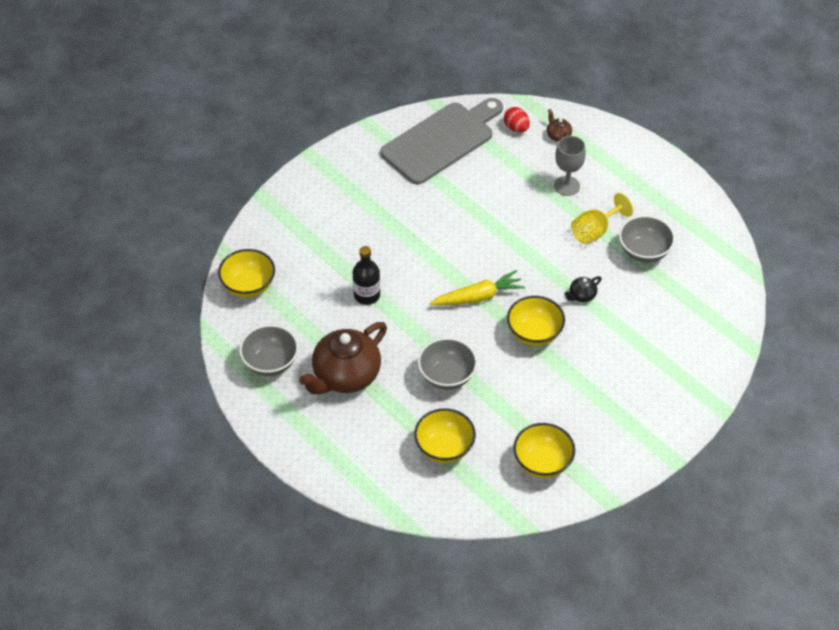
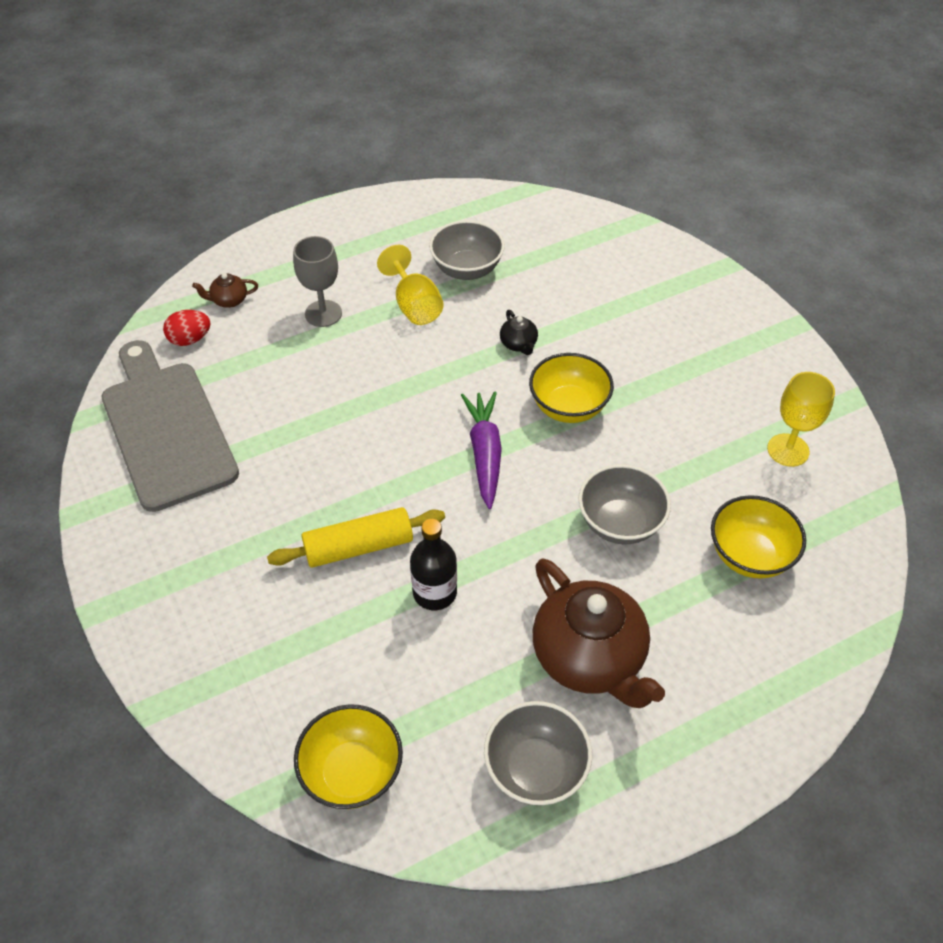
camera: 75 degrees left, 0 degrees up
(387, 253) = (359, 547): none -> yellow rolling pin
(478, 297) = (485, 453): yellow carrot -> purple carrot
(542, 463) = (788, 450): yellow bowl -> yellow goblet

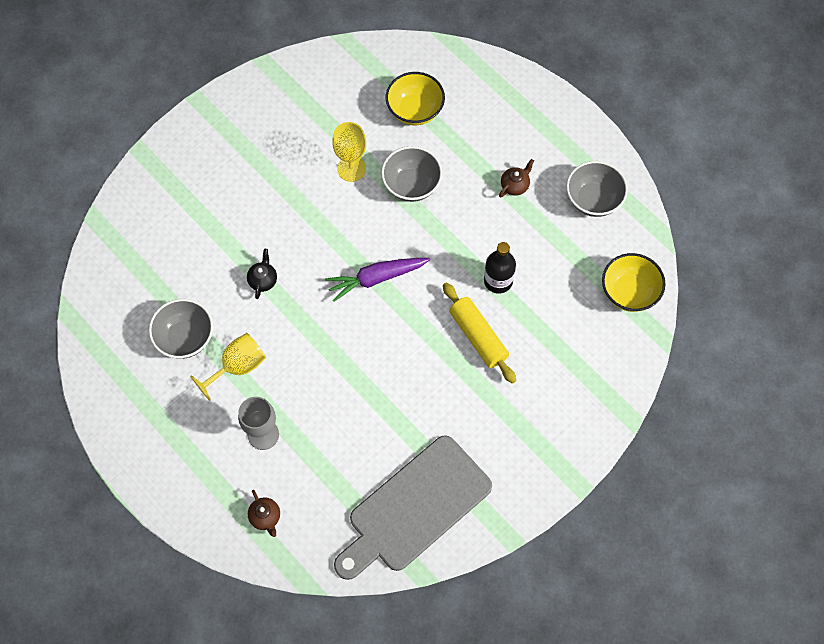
camera: 105 degrees left, 15 degrees up
(190, 339) = (318, 530): red egg -> none
(518, 344) = (263, 280): black teapot -> black teapot turned 45 degrees counterclockwise
(568, 407) = (318, 234): yellow bowl -> none
(589, 657) = (515, 185): brown teapot -> brown teapot, size x0.42
(788, 450) = (322, 96): yellow goblet -> yellow goblet (351, 168)

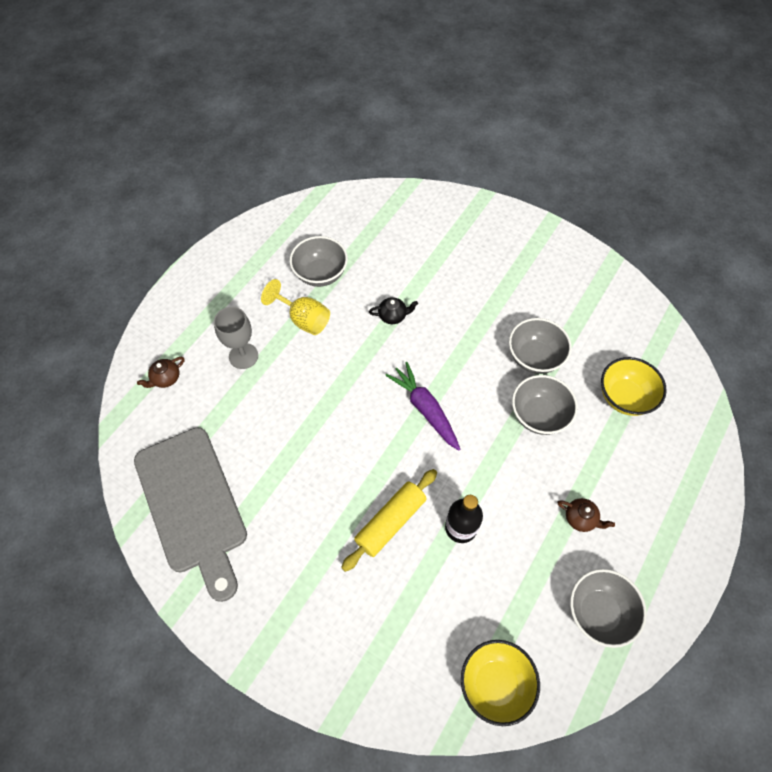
camera: 75 degrees right, 5 degrees down
(351, 168) = (534, 357): yellow goblet -> grey bowl
(414, 508) = (192, 505): grey cutting board -> grey cutting board turned 150 degrees counterclockwise

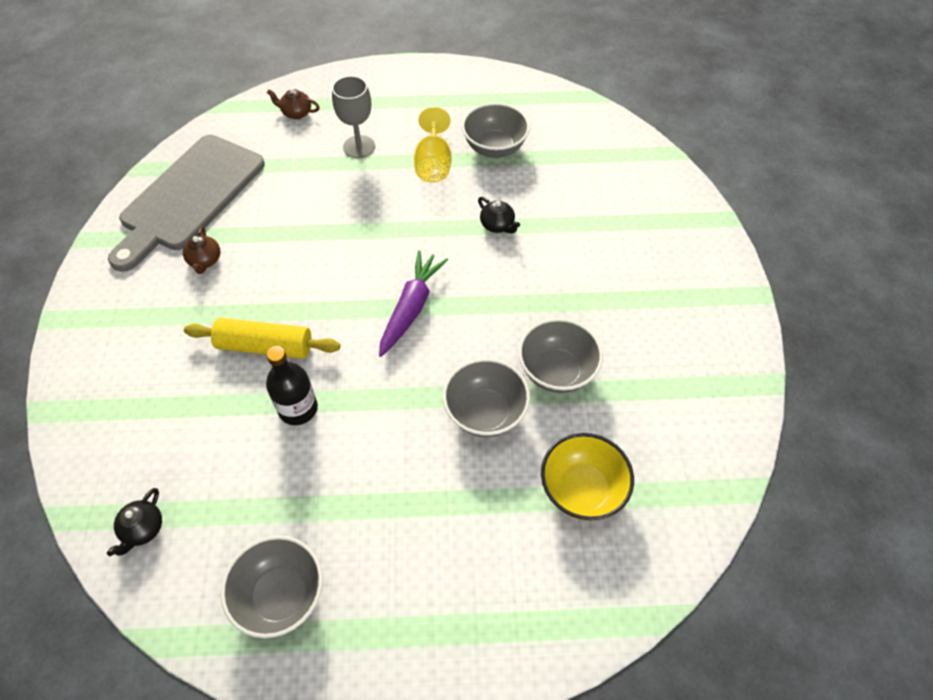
camera: 55 degrees right, 5 degrees down
(495, 683) = (143, 529): yellow bowl -> black teapot
(581, 518) = (385, 520): brown teapot -> brown teapot (205, 261)

